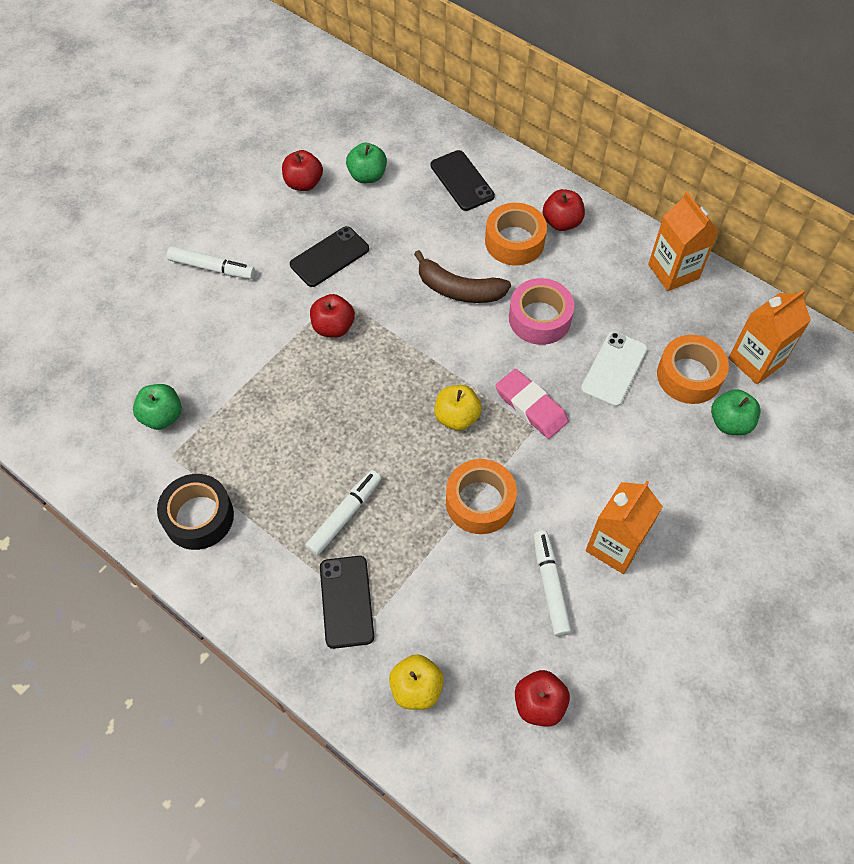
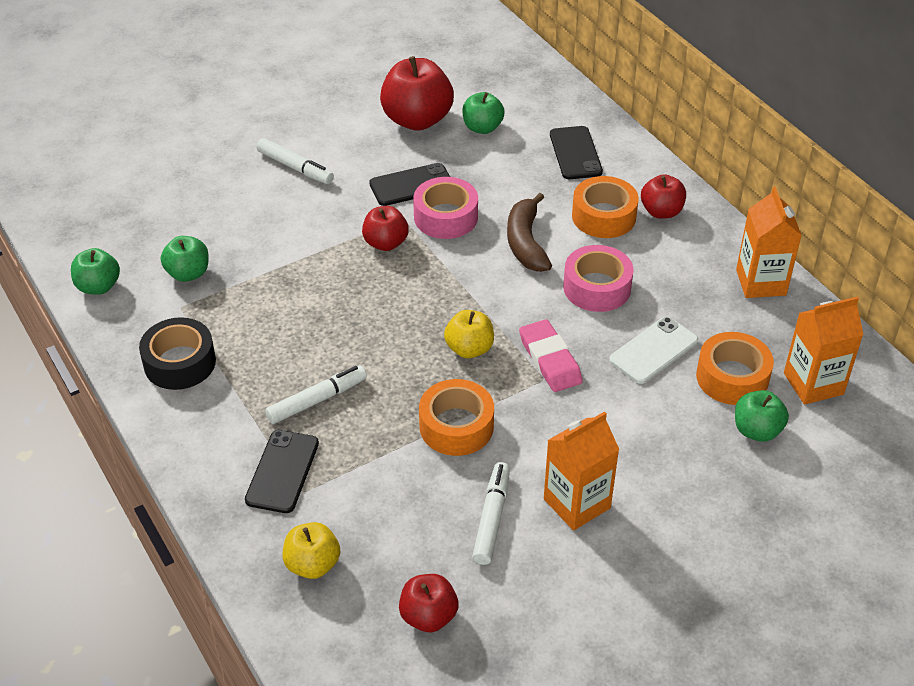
camera: 20 degrees right, 15 degrees down
(80, 458) = (98, 286): none -> green apple
(304, 183) = (417, 120): red apple -> red apple, size x1.73
(375, 283) = (445, 217): none -> pink tape
(459, 289) = (526, 242): brown banana -> brown banana turned 45 degrees clockwise

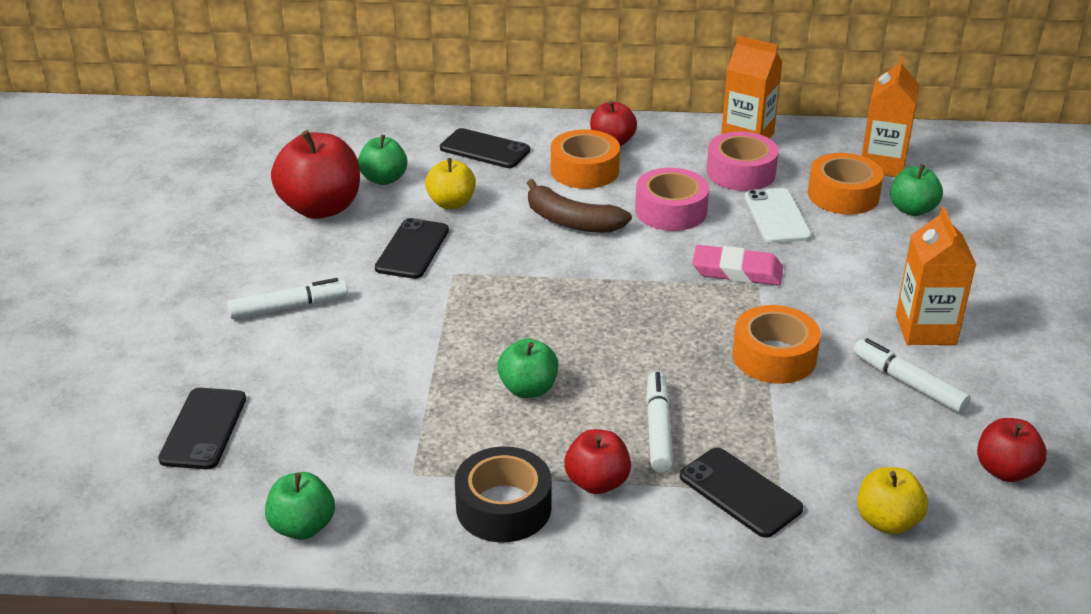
camera: 55 degrees left, 10 degrees down
(151, 200) = (204, 429): none -> black phone
(188, 273) = (365, 446): green apple -> green apple (528, 389)
(385, 243) = (477, 297): red apple -> red apple (597, 482)
(445, 217) = (483, 249): pink tape -> pink tape (741, 172)
(469, 349) = (679, 308): yellow apple -> yellow apple (451, 203)

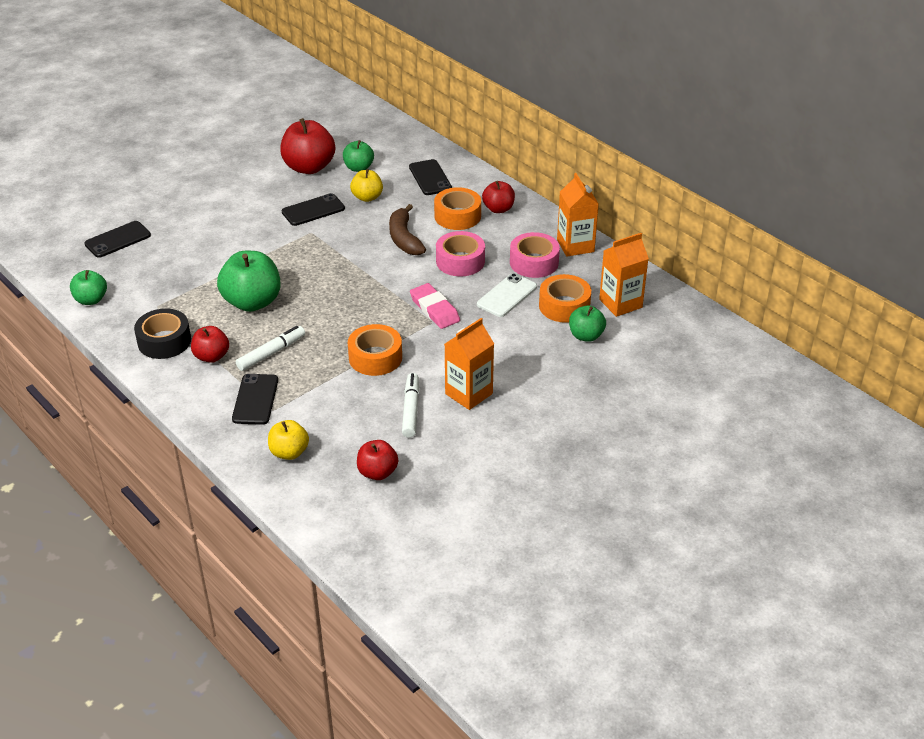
camera: 45 degrees right, 5 degrees up
(288, 307) = (223, 207): white marker -> none
(528, 389) = (252, 302): green apple -> green apple, size x1.73

